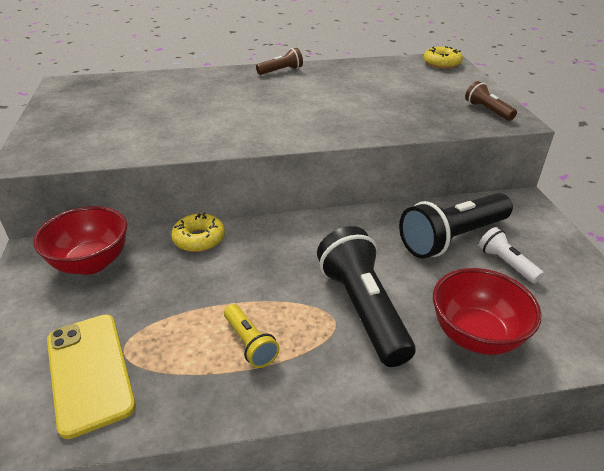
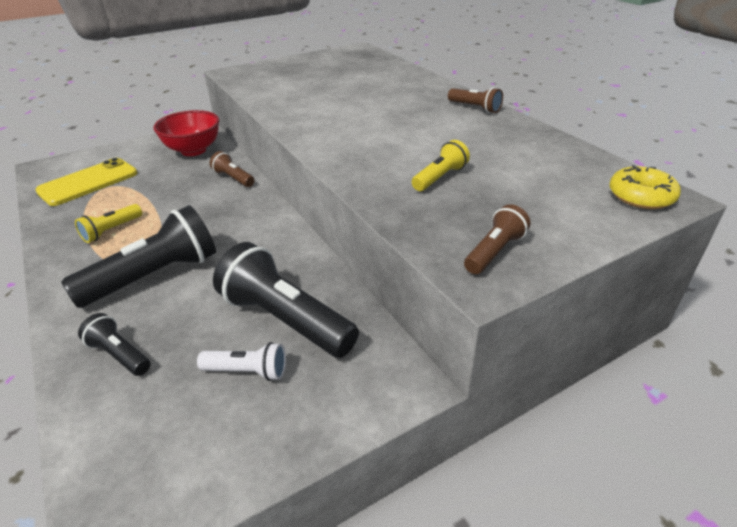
camera: 70 degrees right, 0 degrees up
(199, 239) = (233, 178): yellow donut -> brown flashlight
(388, 105) = (440, 177): none -> yellow flashlight
(475, 335) = (119, 355): red bowl -> black flashlight
(506, 263) = (247, 371): white flashlight -> white flashlight turned 60 degrees clockwise

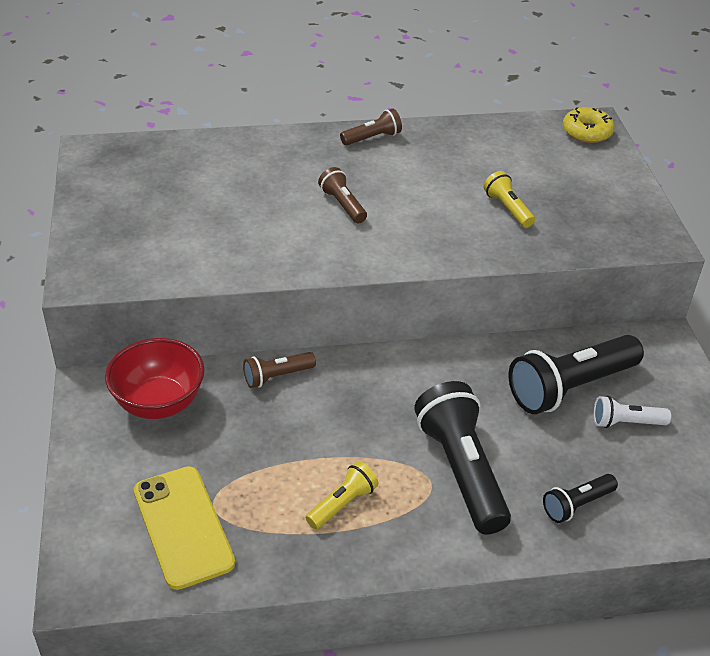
camera: 70 degrees left, 5 degrees up
(111, 230) = (342, 504): yellow flashlight -> yellow flashlight turned 105 degrees counterclockwise
(247, 371) = (626, 423): white flashlight -> white flashlight turned 120 degrees counterclockwise
(494, 252) = (630, 223): brown flashlight -> brown flashlight (343, 205)

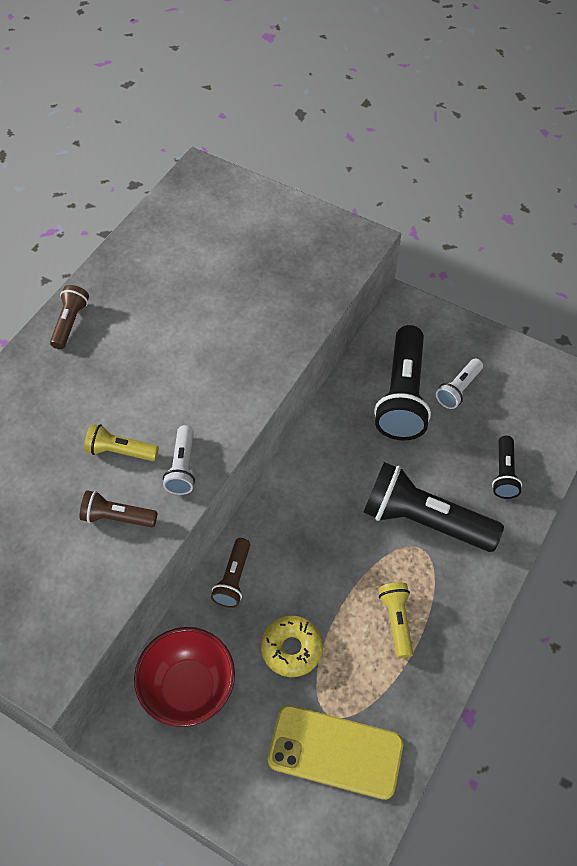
camera: 50 degrees left, 15 degrees up
(316, 257) = (182, 467): none -> white flashlight
(343, 205) = (136, 404): brown flashlight -> brown flashlight (117, 517)
(507, 209) = (245, 300): yellow flashlight -> yellow flashlight (120, 451)
(587, 132) = (206, 185): yellow donut -> yellow donut (291, 649)

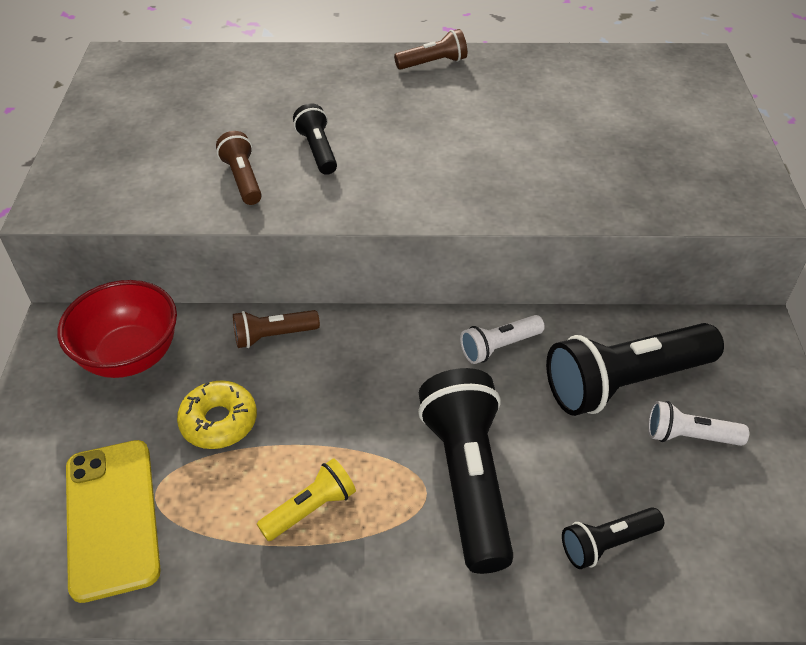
camera: 60 degrees right, 10 degrees down
(120, 451) = (318, 150): yellow flashlight -> black flashlight
(182, 467) = (331, 197): white flashlight -> white flashlight (499, 347)

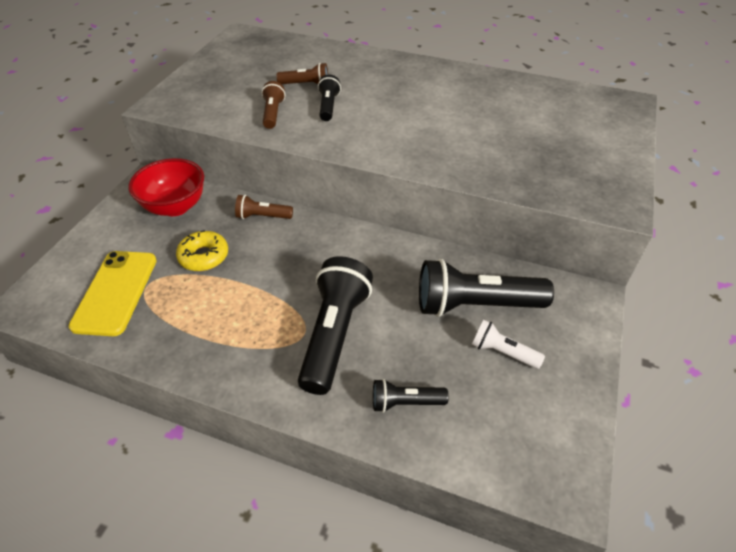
camera: 20 degrees right, 0 degrees up
(310, 509) = (228, 321): yellow flashlight -> none
(433, 63) = (434, 70): brown flashlight -> brown flashlight (306, 84)
(499, 347) = (400, 259): white flashlight -> none

